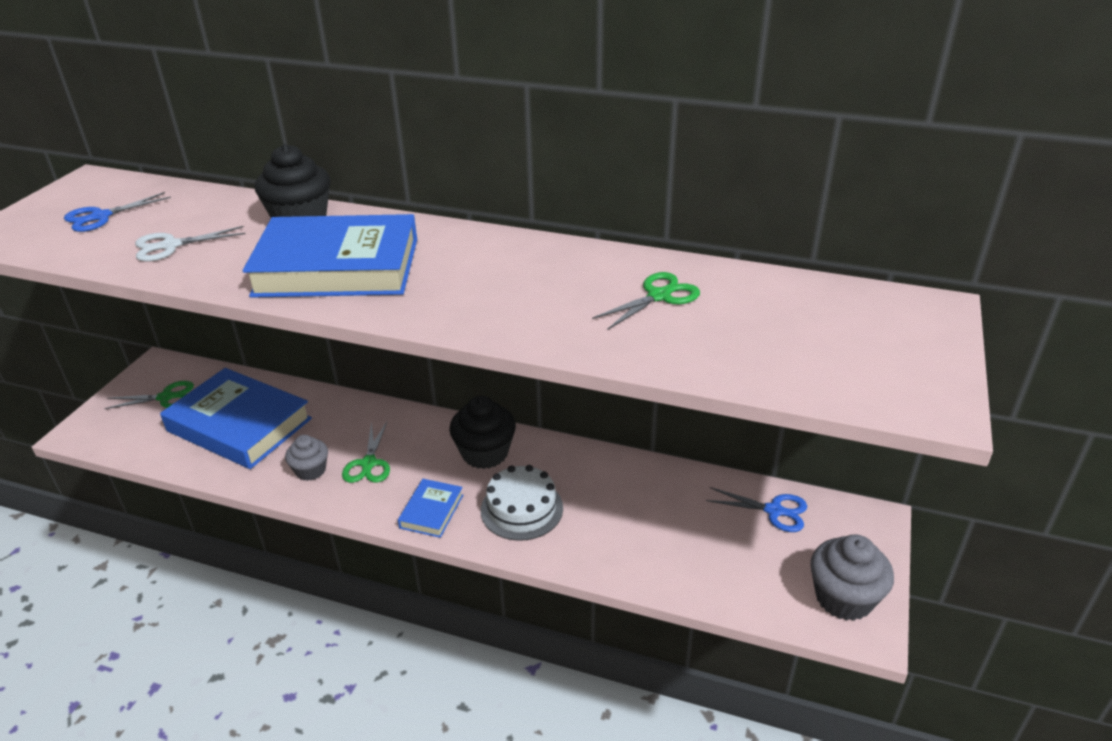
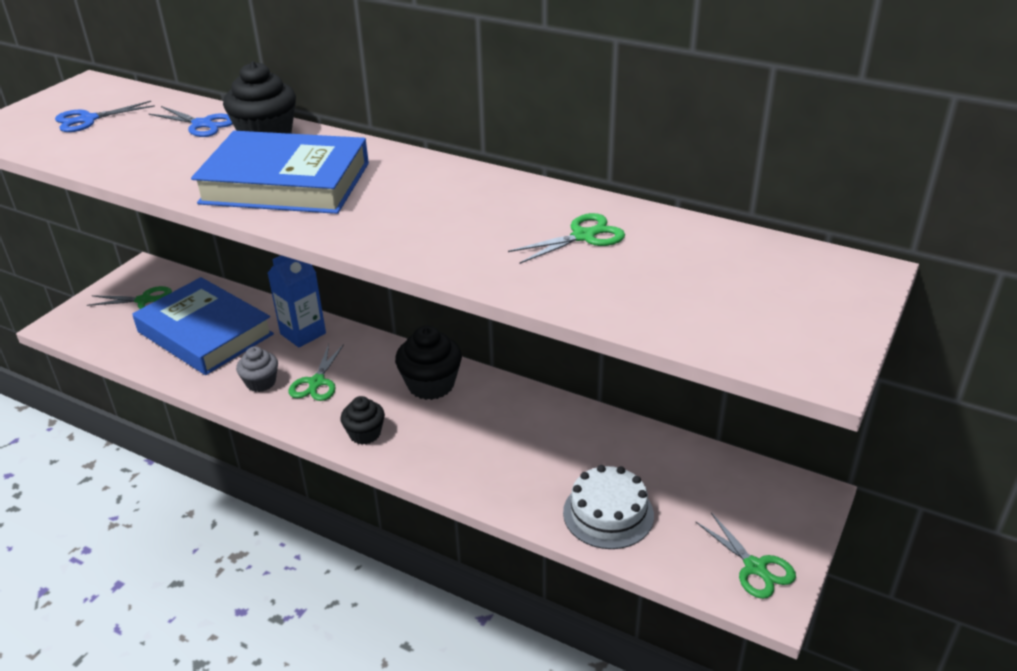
camera: 10 degrees right, 0 degrees up
(171, 246) = (142, 151): white scissors -> none
(342, 415) = (303, 333): none -> blue carton
(431, 511) = (365, 434): blue book -> black cupcake
(521, 509) = (452, 442): white cake -> white cake (608, 514)
(774, 511) = (708, 474): blue scissors -> blue scissors (202, 124)
(843, 598) = (755, 567): grey cupcake -> green scissors

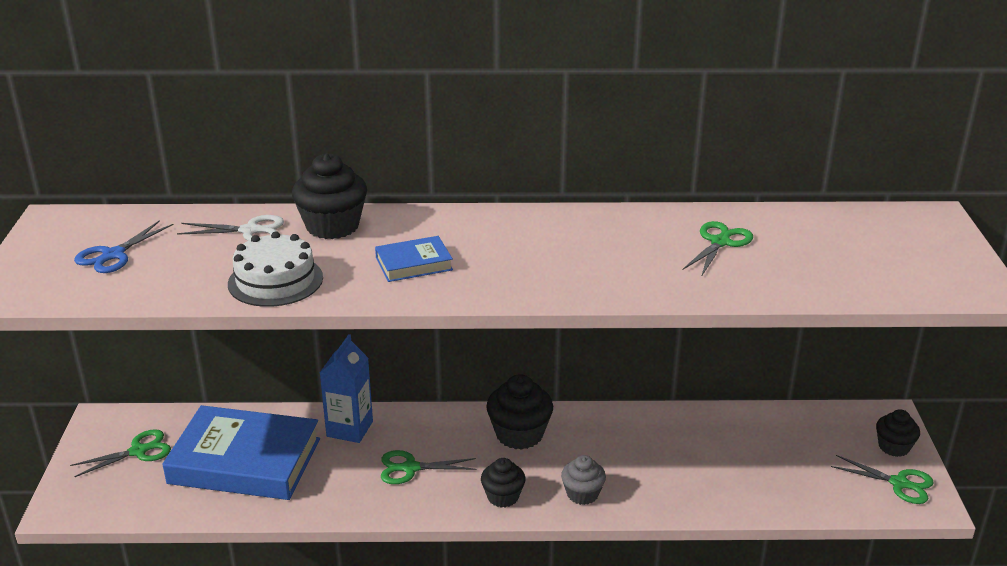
camera: 30 degrees left, 5 degrees down
(202, 124) = (250, 231): blue scissors -> white scissors
(261, 382) = (355, 487): grey cupcake -> grey cupcake (582, 494)
(286, 183) = (414, 264): blue book -> blue book, size x0.46
(317, 382) = (410, 468): green scissors -> green scissors turned 105 degrees clockwise
(608, 514) = (763, 485): white cake -> white cake (275, 280)
(786, 528) = (893, 447): none -> black cupcake

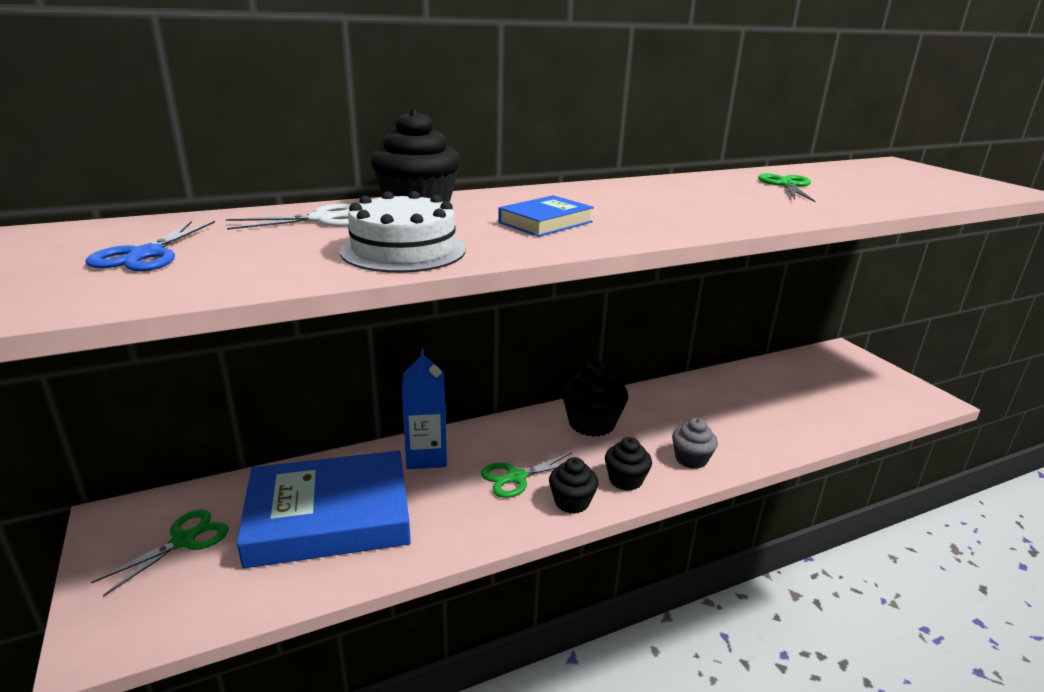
camera: 25 degrees left, 5 degrees down
(893, 447) = (868, 369): black cupcake -> black cupcake (571, 502)
(899, 483) = (900, 391): green scissors -> none

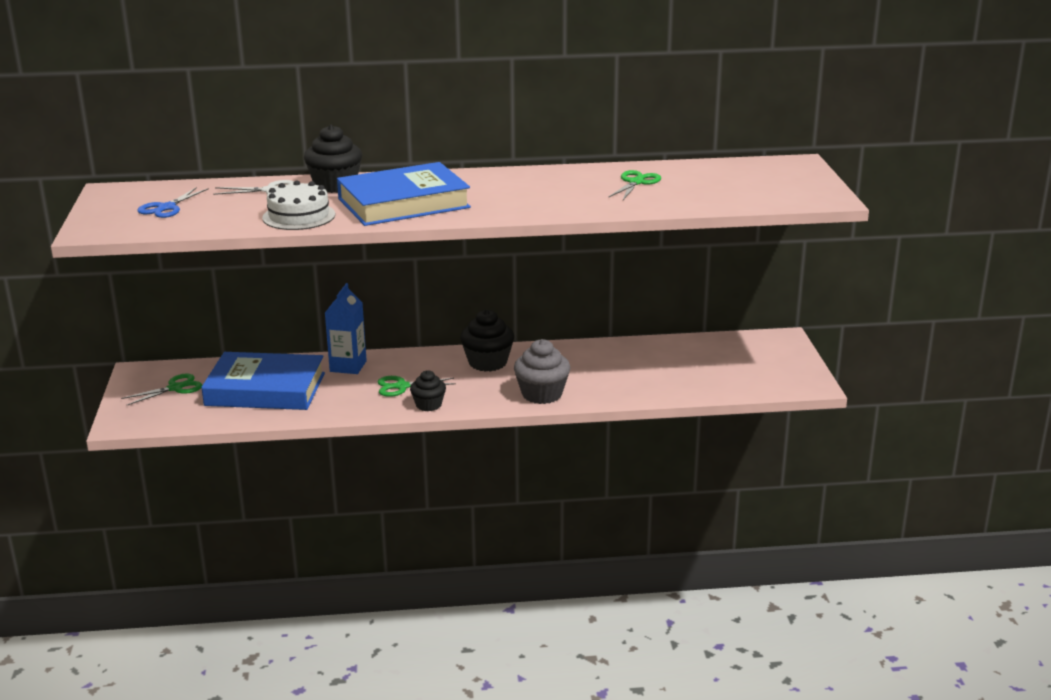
camera: 20 degrees right, 0 degrees up
(545, 222) = (403, 203): blue book -> blue book, size x2.17
(625, 480) = (478, 399): black cupcake -> none
(691, 459) = (542, 394): grey cupcake -> grey cupcake, size x1.59

